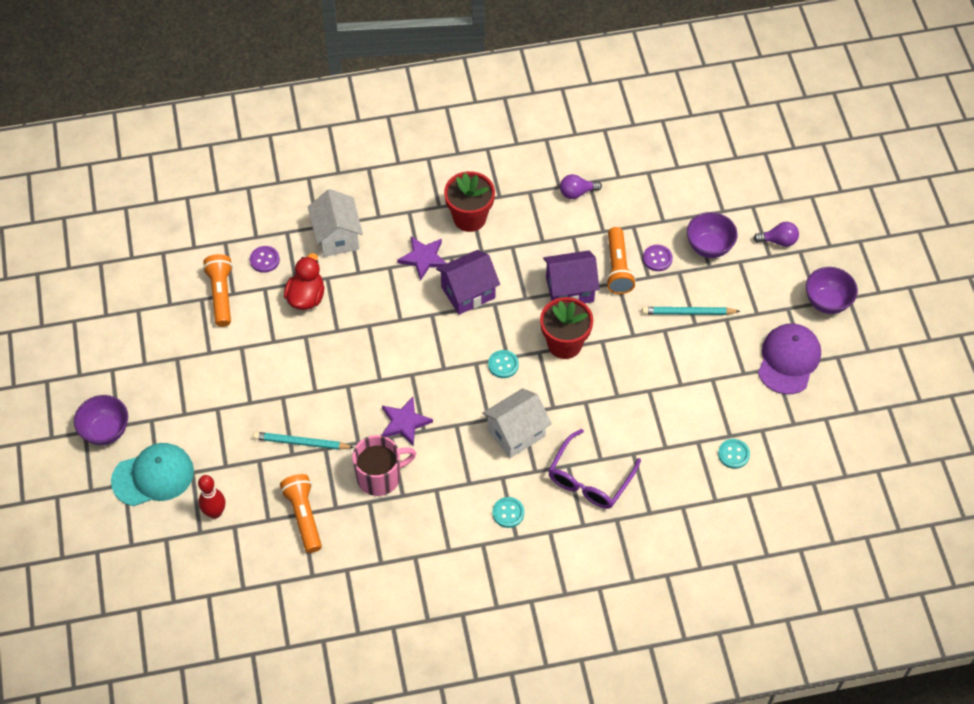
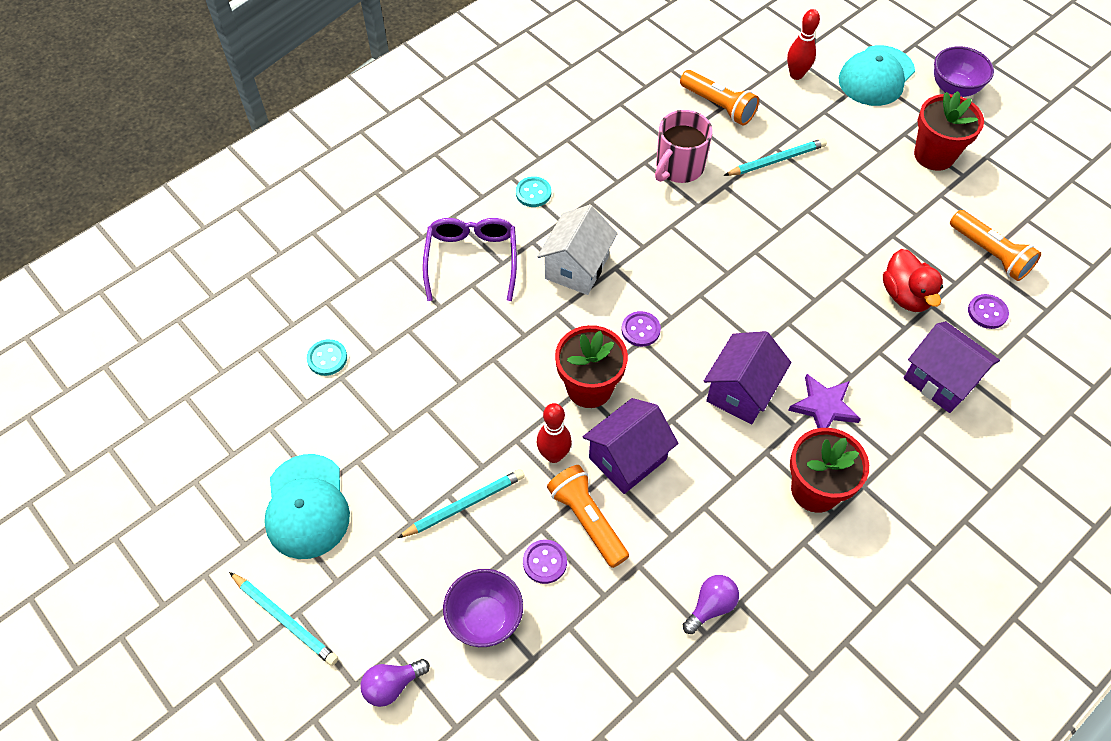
camera: 150 degrees right, 0 degrees up
(181, 384) = (934, 155): none -> red flower pot
(337, 237) = (940, 380): white house -> purple house
(404, 422) = (696, 223): purple star -> none
(503, 365) = (640, 330): turquoise button -> purple button
(614, 314) = (554, 455): none -> red bowling pin
(788, 360) = (307, 506): purple cap -> turquoise cap
(827, 302) = (285, 620): purple bowl -> turquoise pencil

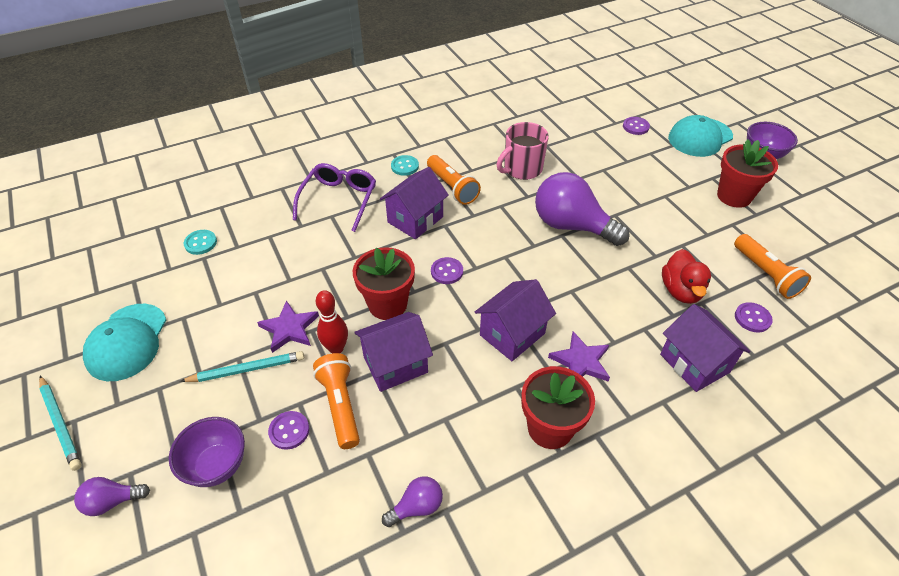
camera: 15 degrees right, 10 degrees down
(490, 444) = (289, 328): none -> purple star
(577, 267) = (415, 219): white house -> purple house
(718, 106) = (567, 136): orange flashlight -> orange flashlight (452, 187)
(762, 236) = (571, 226): none -> purple light bulb
(776, 160) = (601, 177): turquoise pencil -> none
(796, 75) = (635, 127): red bowling pin -> purple button

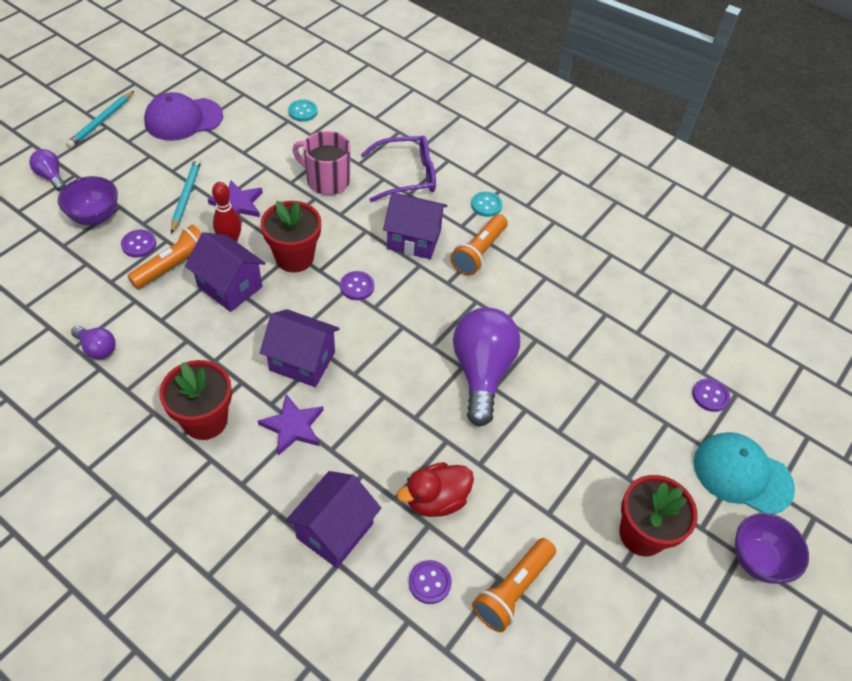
camera: 60 degrees right, 5 degrees up
(127, 342) = (183, 119): turquoise cap -> purple cap
(247, 369) = (186, 196): turquoise pencil -> turquoise pencil turned 135 degrees counterclockwise
(522, 169) = (547, 302): pink mug -> pink mug (327, 180)

